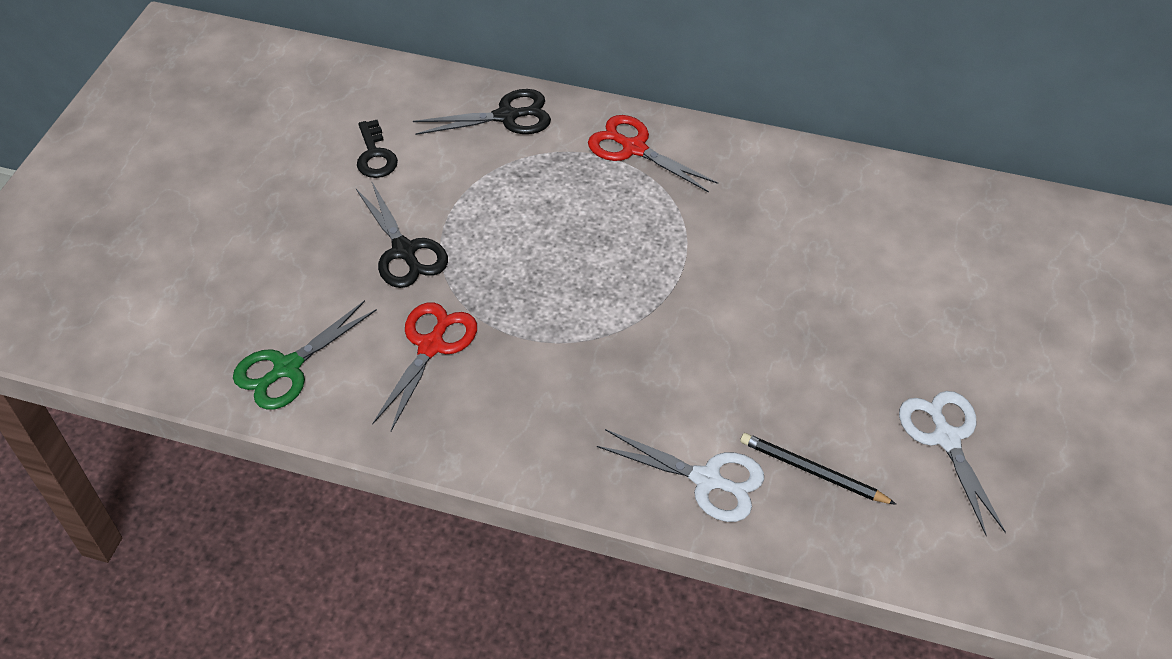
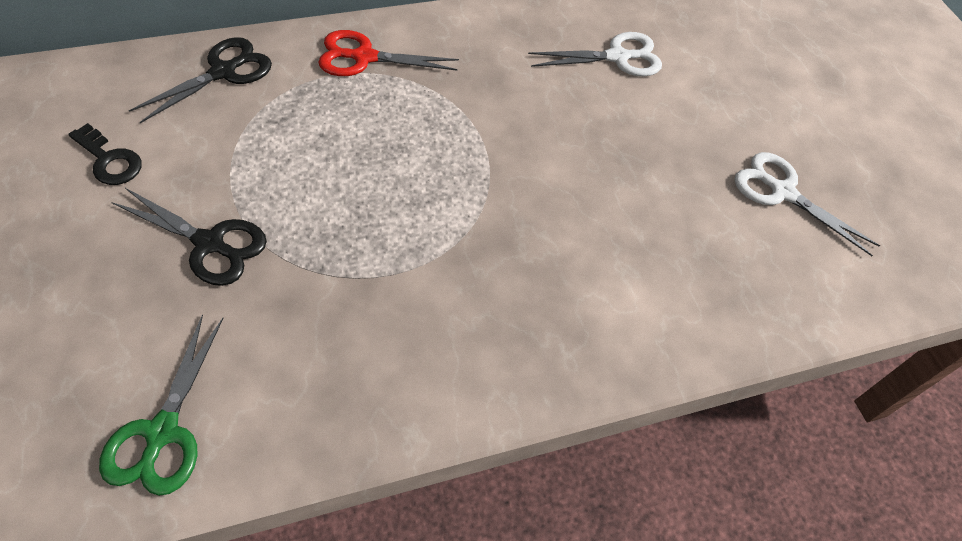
camera: 40 degrees left, 5 degrees up
(431, 345) = (306, 326): red scissors -> none
(707, 480) = (647, 323): white scissors -> white scissors (618, 57)
(812, 471) = (717, 270): black pencil -> none

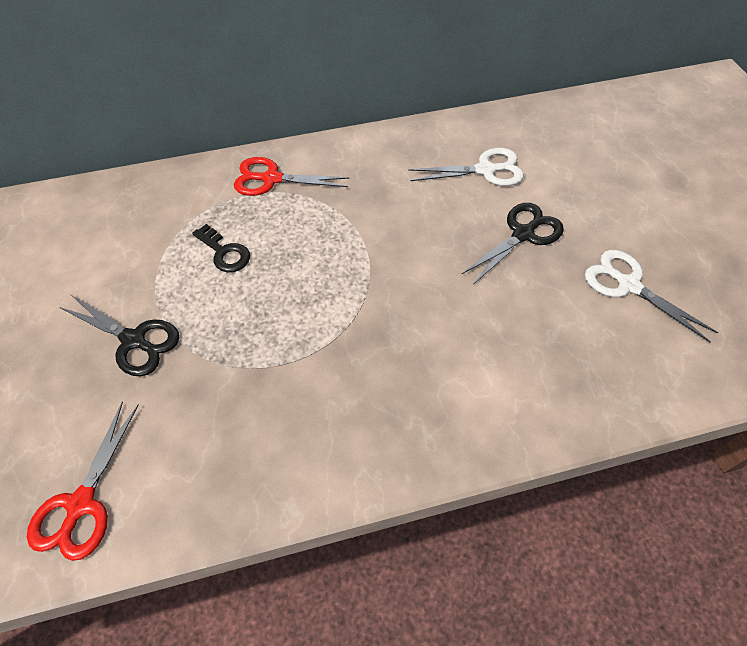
camera: 10 degrees right, 0 degrees up
(109, 160) = (61, 272): black key -> black key (225, 252)
(162, 433) = (81, 505): green scissors -> red scissors
(224, 72) = (158, 195): black scissors -> black scissors (523, 234)

